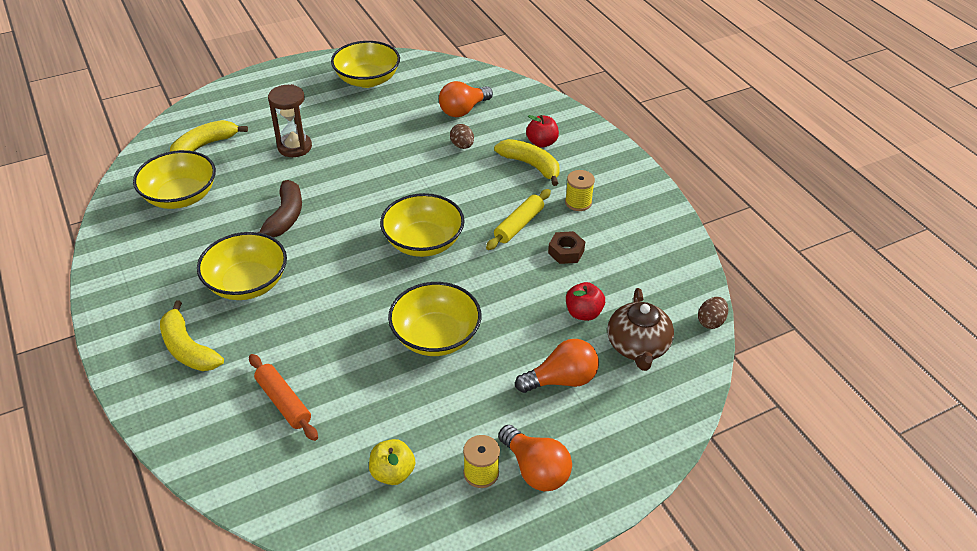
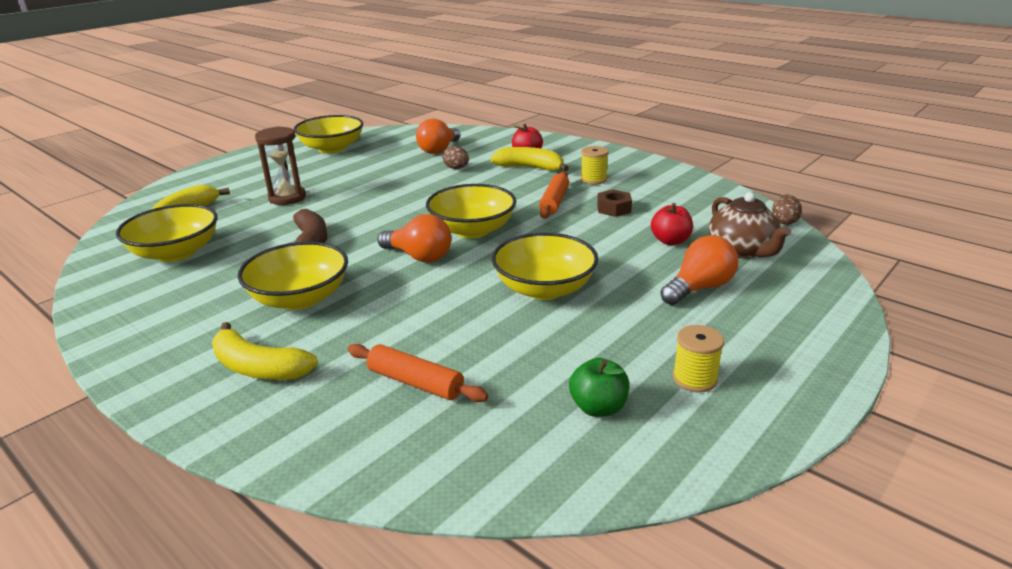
camera: 20 degrees left, 15 degrees down
(392, 473) = (598, 407): yellow apple -> green apple
(519, 225) = (554, 202): yellow rolling pin -> orange rolling pin
(535, 469) = (746, 360): orange light bulb -> orange light bulb (419, 257)

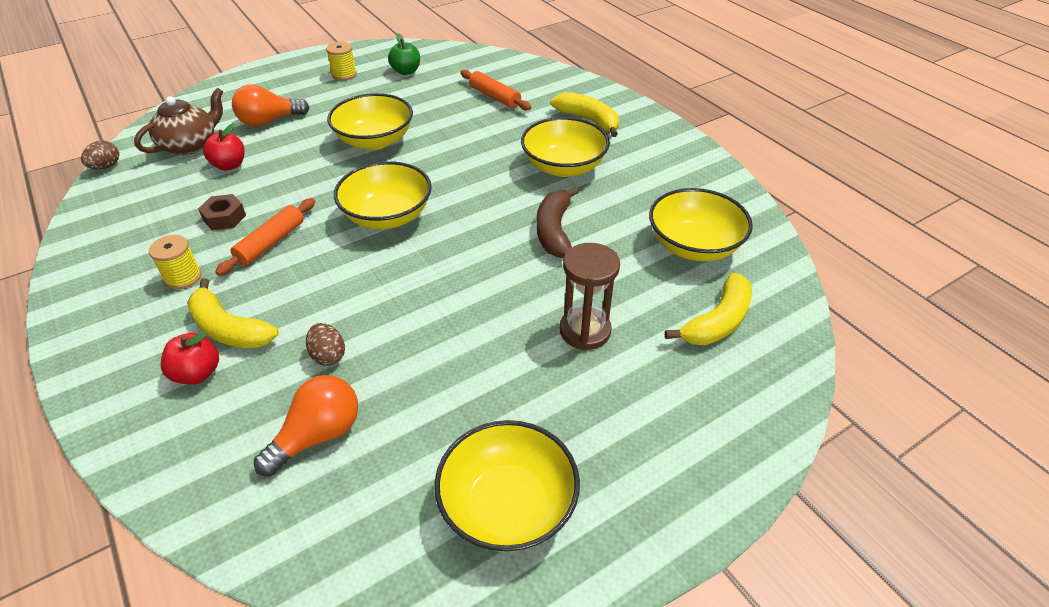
camera: 165 degrees left, 15 degrees up
(419, 257) = (454, 191): orange light bulb -> none
(742, 250) = (190, 145): brown teapot -> brown teapot turned 45 degrees clockwise

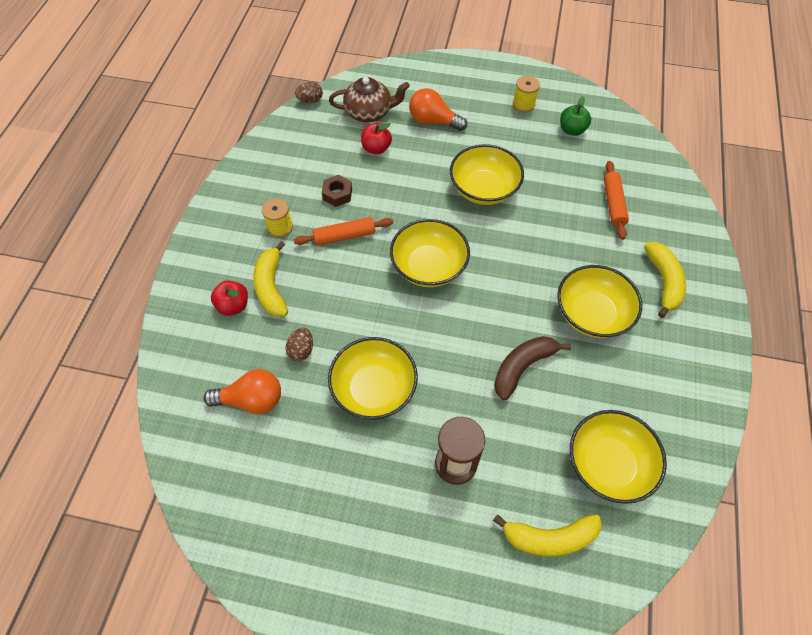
camera: 45 degrees right, 15 degrees up
(508, 505) = (296, 534): yellow bowl -> yellow bowl (374, 389)

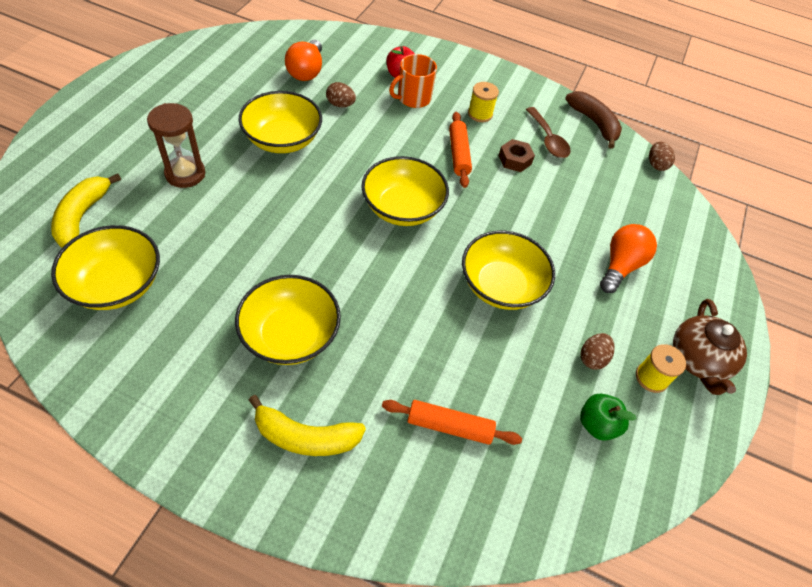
camera: 95 degrees right, 5 degrees down
(271, 287) = (413, 98): yellow banana -> orange mug
(301, 173) = (548, 140): none -> brown spoon
(369, 112) = (636, 209): brown teapot -> brown teapot (698, 360)
(376, 148) = (578, 203): red apple -> none
(522, 367) = (254, 249): brown banana -> brown banana (594, 123)
(523, 134) = (592, 358): none -> brown egg

